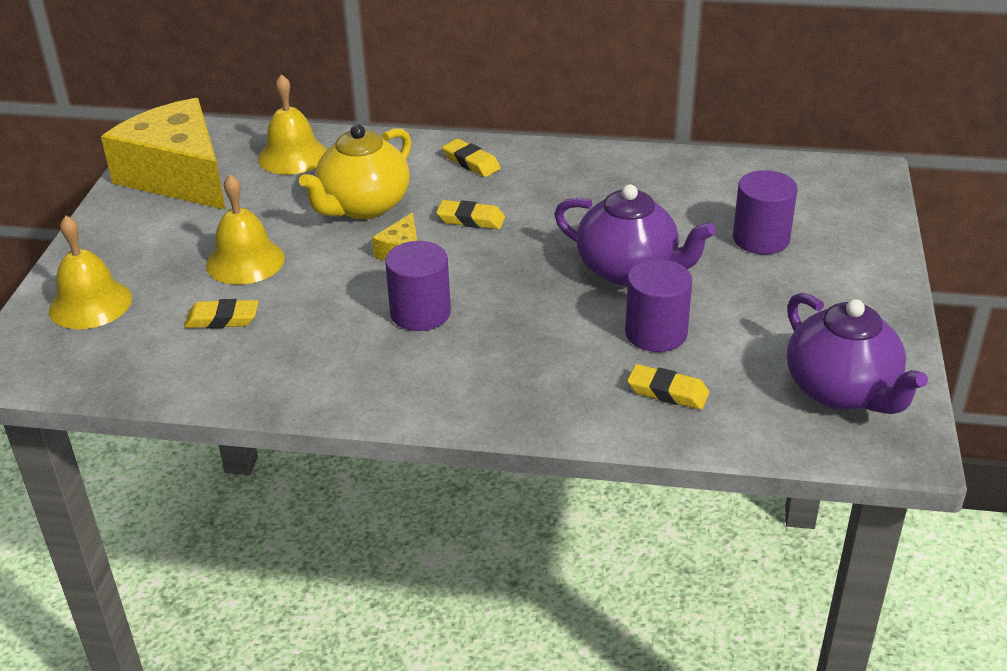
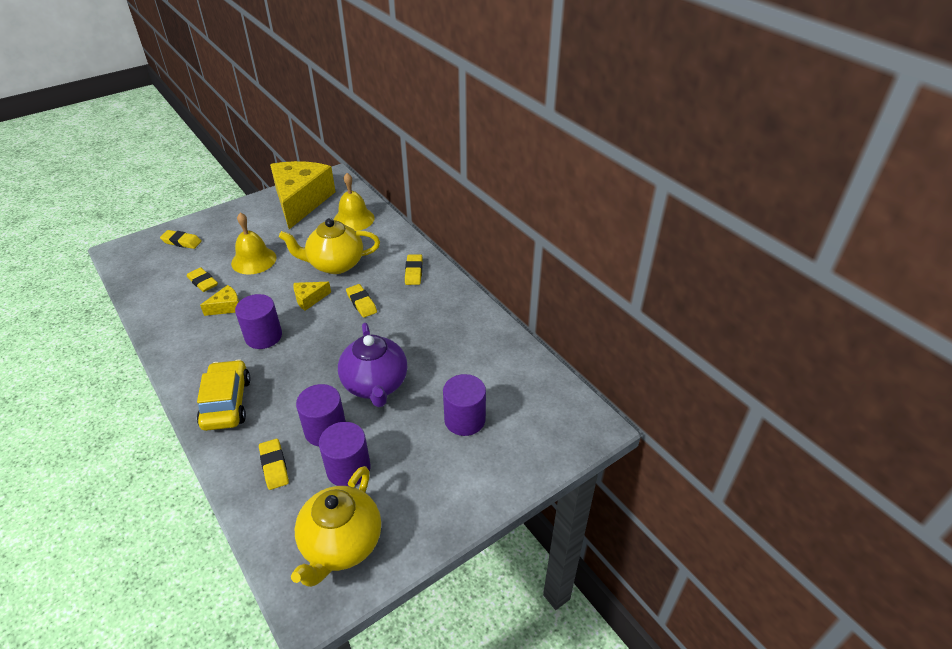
camera: 45 degrees right, 5 degrees up
(90, 304) = (182, 242): yellow bell -> yellow eraser
(311, 319) = (226, 307): none -> yellow cheese
(507, 387) = (226, 403): none -> yellow car
(738, 342) = (348, 469): none -> purple cylinder
(842, 391) = (341, 544): purple teapot -> yellow teapot

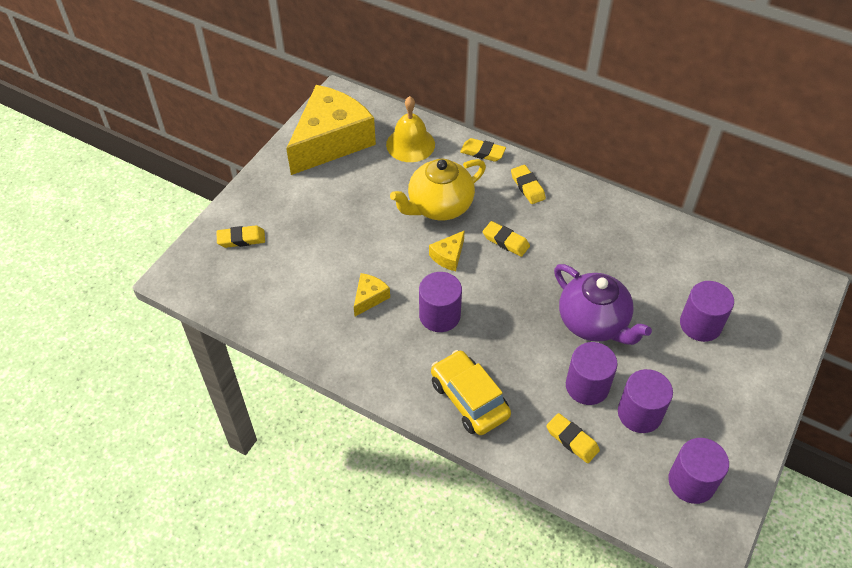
camera: 25 degrees left, 10 degrees up
(203, 282) = (315, 279): yellow eraser -> yellow eraser (482, 152)
(254, 260) = (346, 232): yellow bell -> none
(301, 201) = (331, 141): yellow cheese -> yellow cheese turned 60 degrees clockwise
(341, 544) = (691, 482): yellow teapot -> purple cylinder

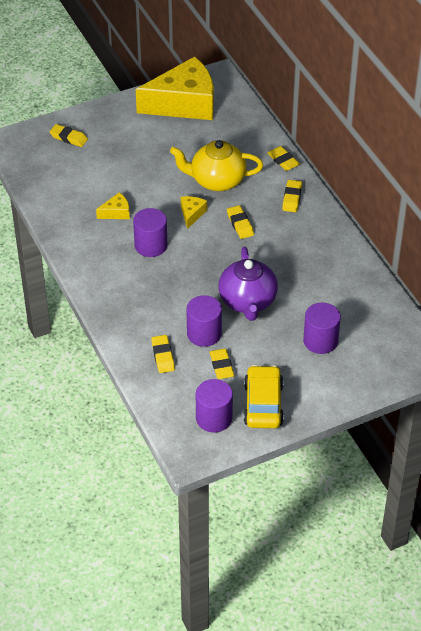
camera: 35 degrees right, 5 degrees down
(410, 144) = (237, 131): yellow bell -> none
(448, 256) = (192, 214): yellow cheese -> yellow cheese turned 120 degrees clockwise
(469, 399) = (122, 300): yellow car -> yellow car (263, 404)
(639, 413) = (221, 366): purple cylinder -> yellow eraser

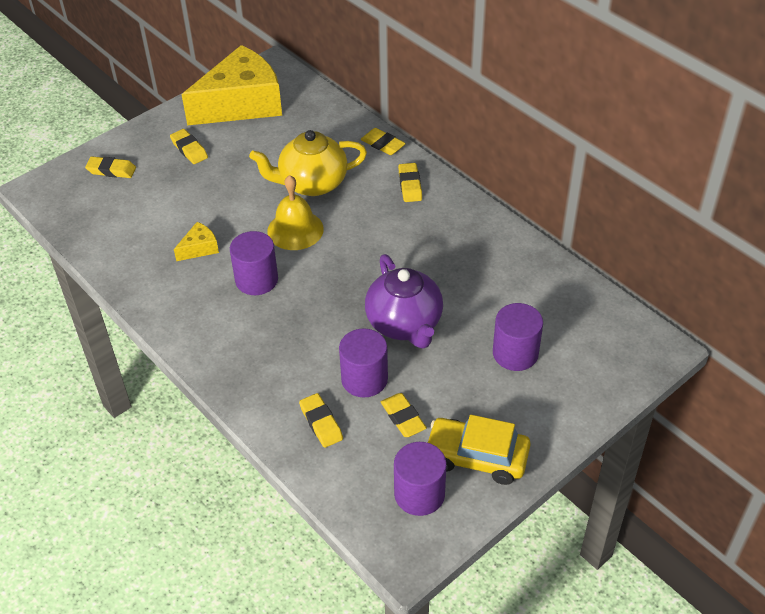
camera: 15 degrees left, 0 degrees up
(192, 214) = (295, 230): yellow cheese -> yellow bell
(240, 224) = (359, 229): yellow eraser -> yellow eraser (189, 149)
(263, 404) = (476, 457): yellow car -> yellow car turned 60 degrees counterclockwise

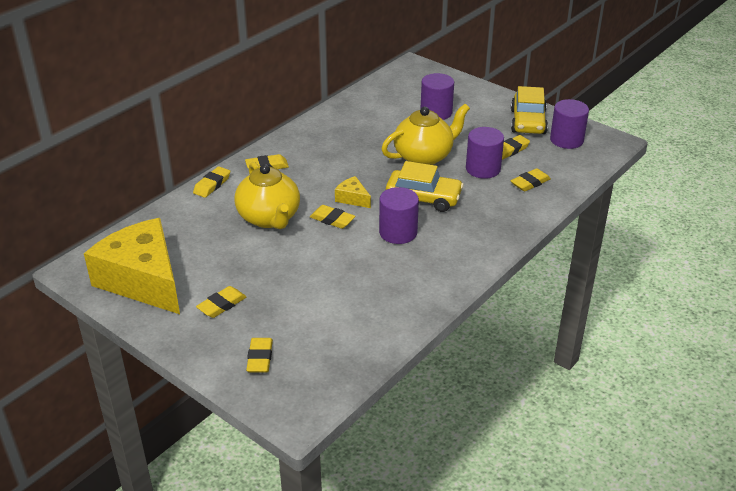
camera: 100 degrees left, 10 degrees down
(199, 248) = (367, 272): yellow cheese -> yellow cheese (352, 198)
(295, 230) = (332, 220): yellow bell -> yellow eraser
(315, 310) = (423, 198): none -> yellow car
(405, 324) = (424, 156): purple teapot -> yellow teapot

